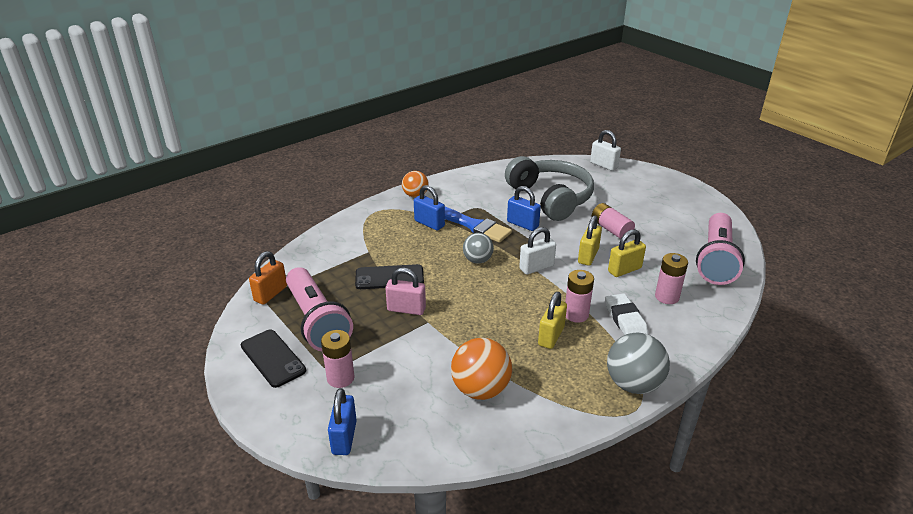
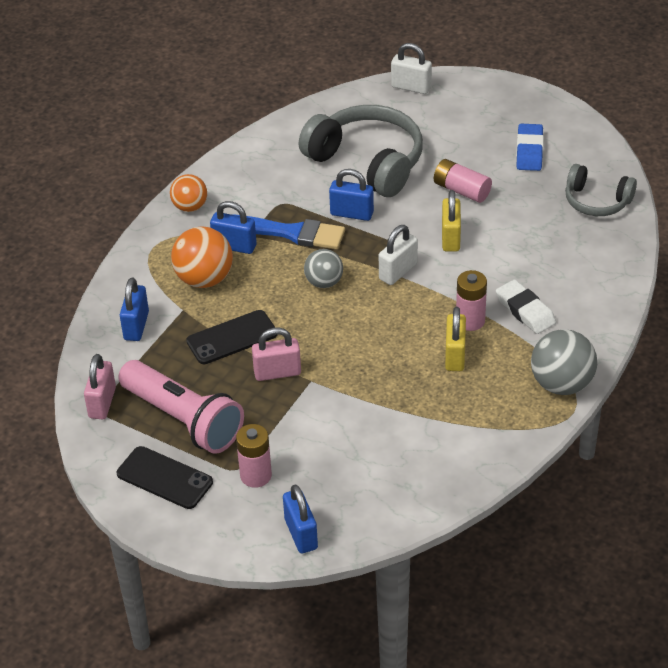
camera: 20 degrees left, 10 degrees up
(270, 294) = (102, 403): orange padlock -> pink padlock
(330, 253) = (136, 326): none -> blue padlock
(480, 389) = (411, 440): orange ball -> orange ball (204, 279)
(624, 270) = (499, 245): yellow padlock -> none
(667, 297) = (559, 268): pink battery -> none
(674, 218) = (529, 151): none -> blue eraser
(716, 260) = (596, 201): pink flashlight -> grey headphones

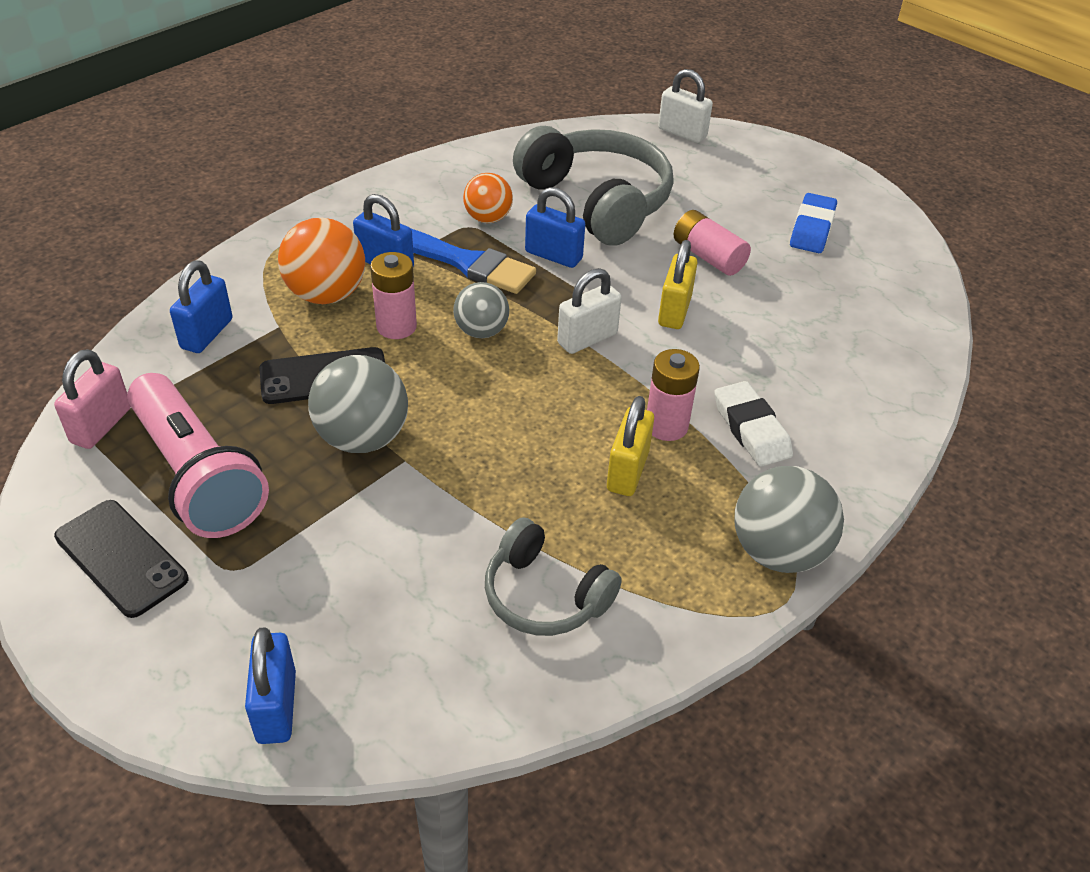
camera: 10 degrees right, 0 degrees up
(190, 207) = (353, 208): orange ball -> orange ball (488, 218)
(256, 475) = (256, 587): pink battery -> pink battery (396, 326)
(277, 372) = (362, 438): pink padlock -> grey ball
(596, 201) = (889, 305): grey headphones -> grey headphones (544, 595)

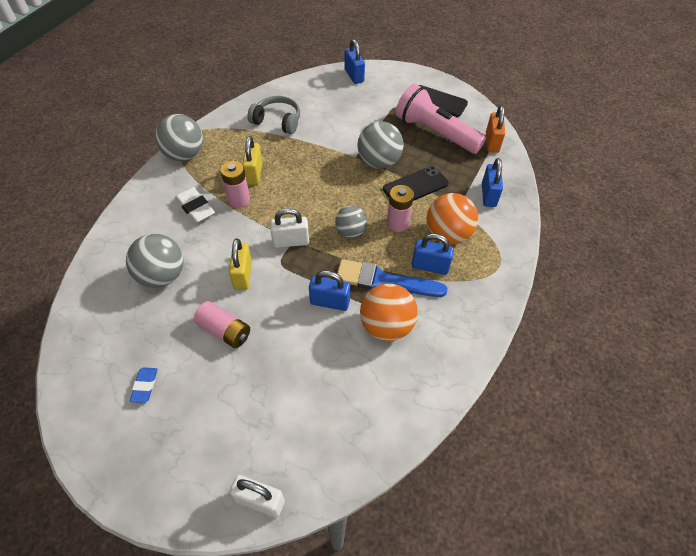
camera: 165 degrees right, 10 degrees up
(101, 425) = (492, 142): pink padlock -> orange padlock
(488, 218) = (386, 326): orange ball -> orange ball, size x1.56
(587, 339) = (291, 241): white padlock -> white padlock turned 45 degrees clockwise
(597, 201) = (315, 369): grey headphones -> none
(803, 336) = (162, 276): none -> grey ball
(812, 228) = (145, 386): blue eraser -> blue eraser, size x0.63

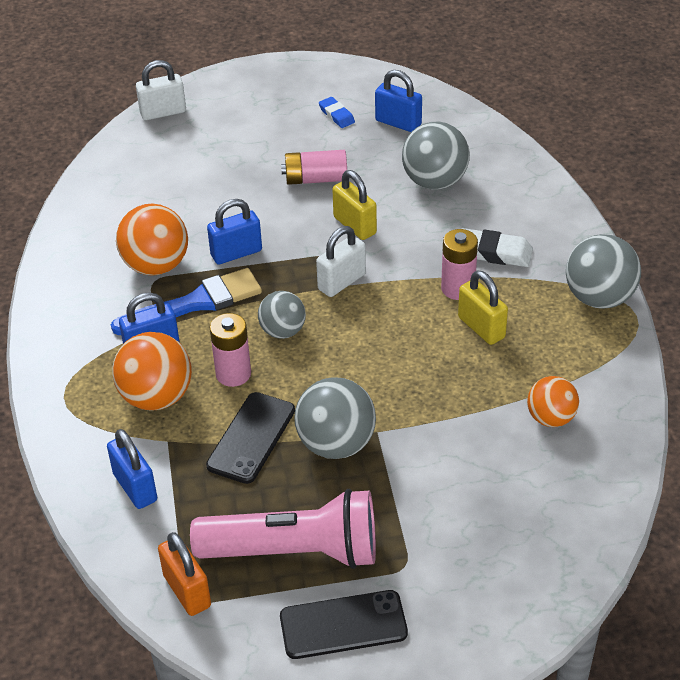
camera: 145 degrees right, 10 degrees down
(277, 121) = (551, 418): grey headphones -> orange ball
(354, 76) = (540, 587): blue padlock -> blue padlock (398, 123)

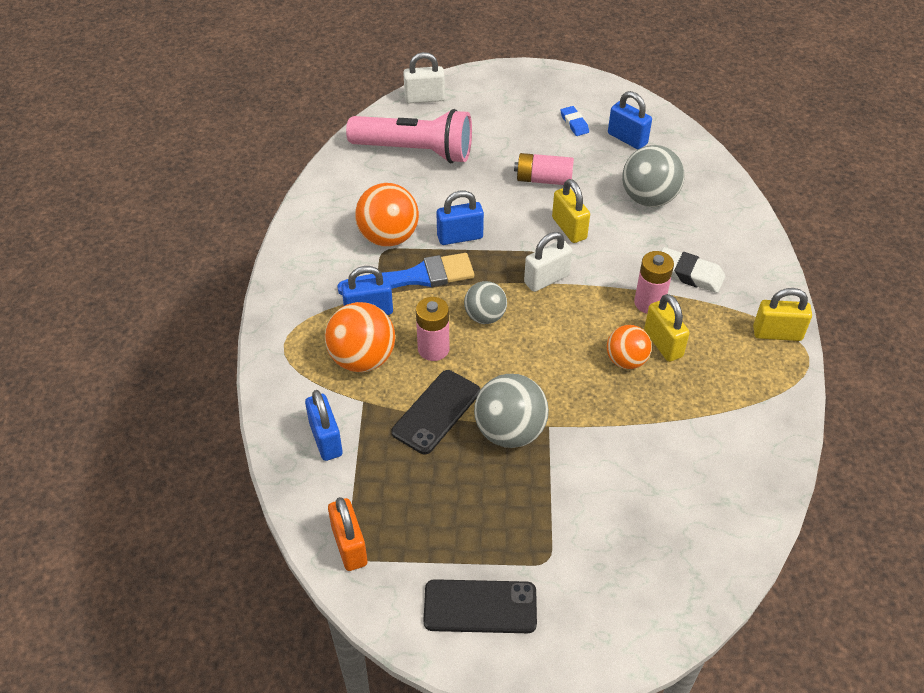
camera: 10 degrees right, 5 degrees up
(295, 551) = (452, 527): pink flashlight -> pink flashlight (416, 151)
(551, 418) = (709, 442): orange ball -> orange ball (626, 360)
(599, 298) = (777, 333): grey ball -> yellow padlock

